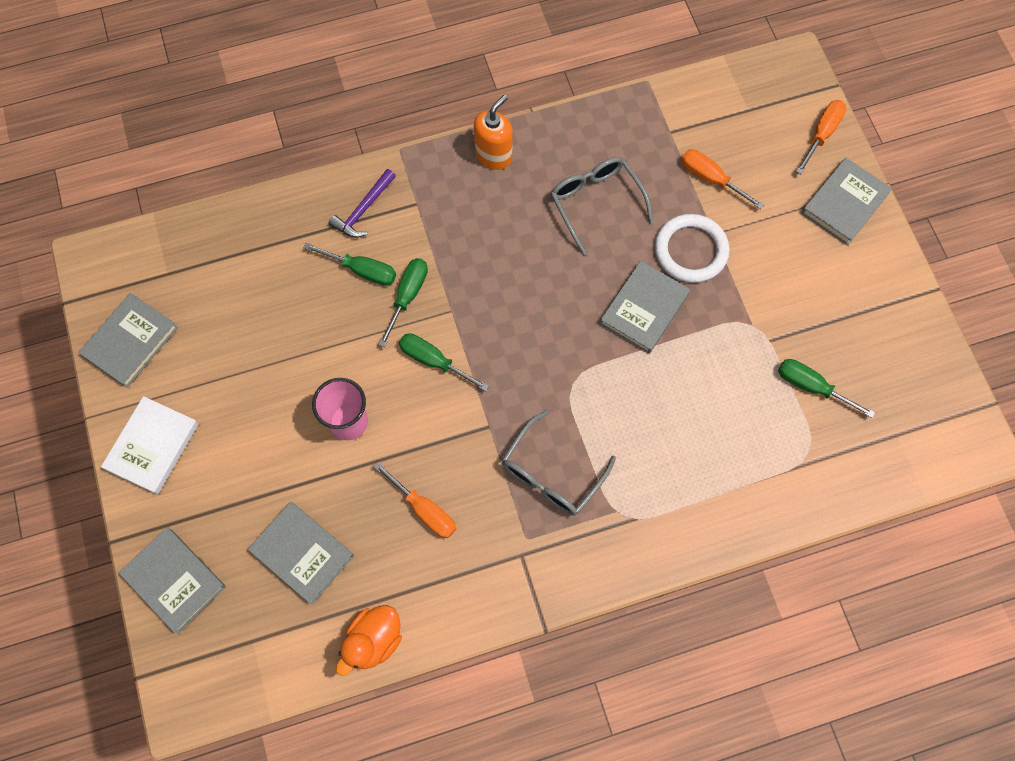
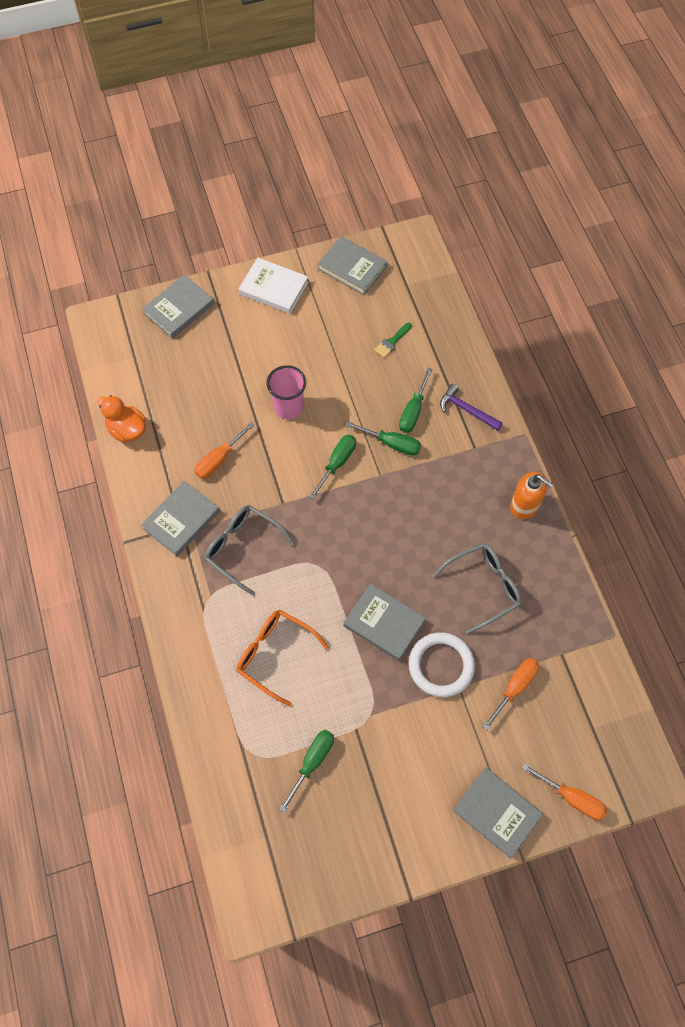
camera: 90 degrees right, 5 degrees down
(256, 293) = (392, 342): none -> green brush
(302, 553) = (192, 383): grey book -> grey book (181, 520)
(688, 431) = (274, 654): none -> orange glasses

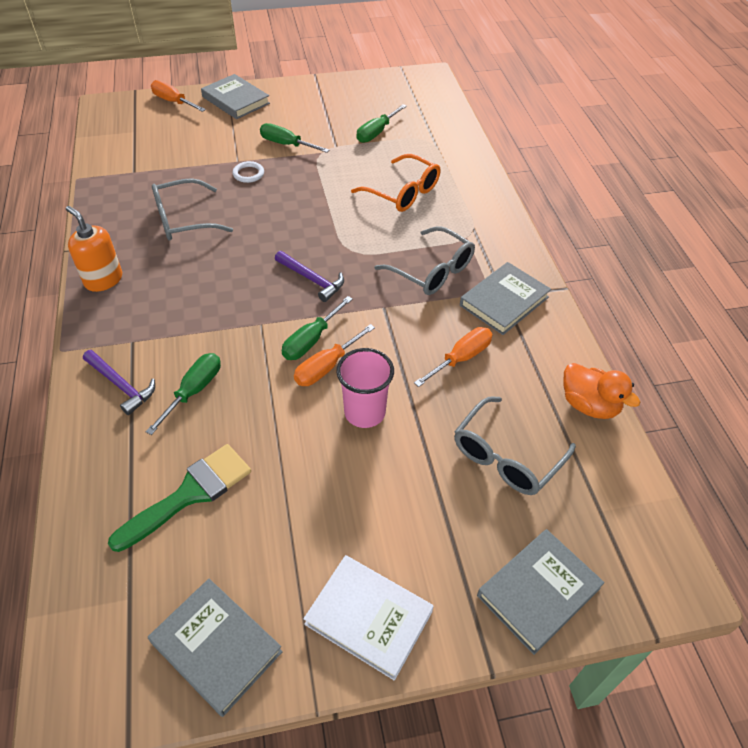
camera: 175 degrees left, 15 degrees down
(191, 385) = (506, 457): none -> grey glasses
(347, 525) = (312, 280): none -> purple hammer
(384, 623) = (293, 204): grey book -> none
(392, 342) = (190, 493): green brush -> green brush, size x1.93
(392, 444) = (235, 355): green screwdriver -> green screwdriver (286, 144)
(441, 665) = (248, 174): white ring -> white ring, size x0.51
(514, 688) = (188, 156): orange screwdriver -> orange screwdriver (327, 367)

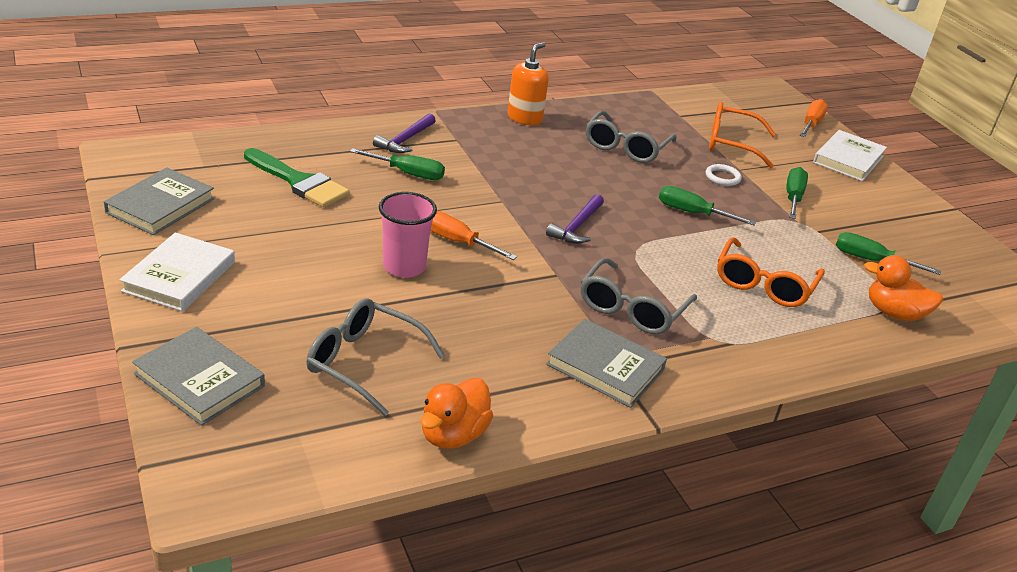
camera: 75 degrees right, 15 degrees down
(183, 220) = (626, 147): grey glasses -> grey glasses turned 120 degrees counterclockwise
(193, 154) = (731, 143): none -> orange glasses
(236, 100) = (848, 159): grey book -> white book
(311, 340) = (490, 230): green screwdriver -> green screwdriver (692, 213)
(439, 142) = (894, 313): none -> orange duck
(461, 358) = (497, 331): orange screwdriver -> none

